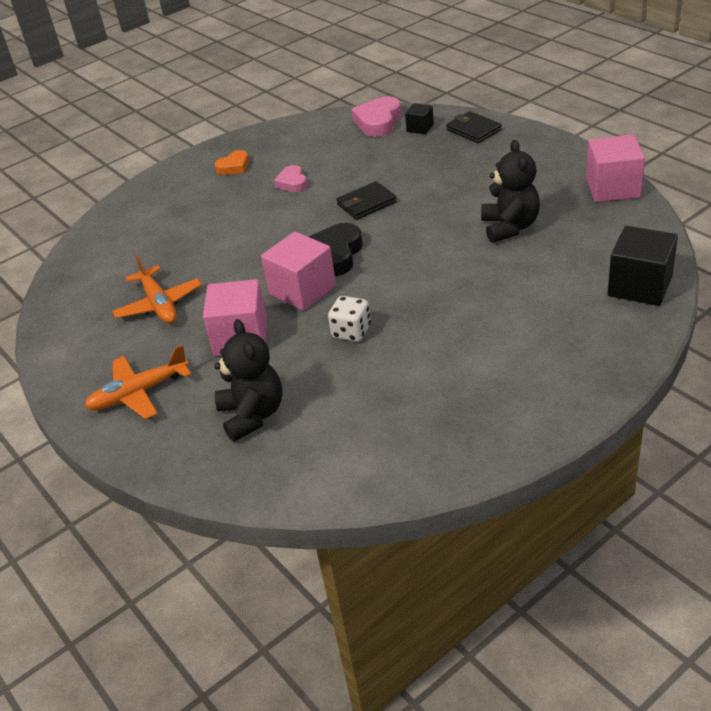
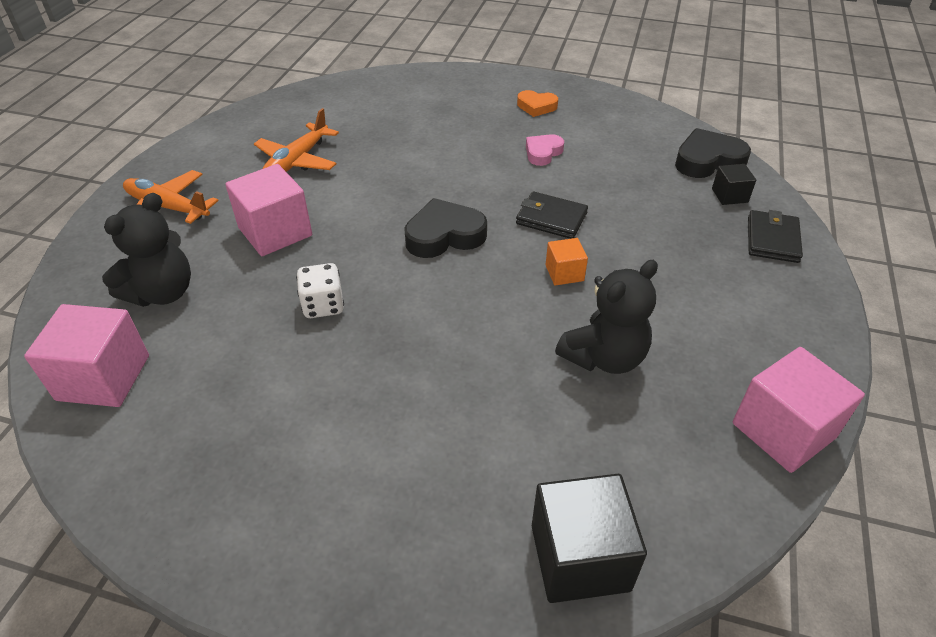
camera: 50 degrees right, 5 degrees up
(302, 290) = (371, 239): pink cube -> pink cube (103, 377)
(378, 122) = (708, 161): pink heart -> black heart
(424, 217) = (564, 273): none -> orange cube

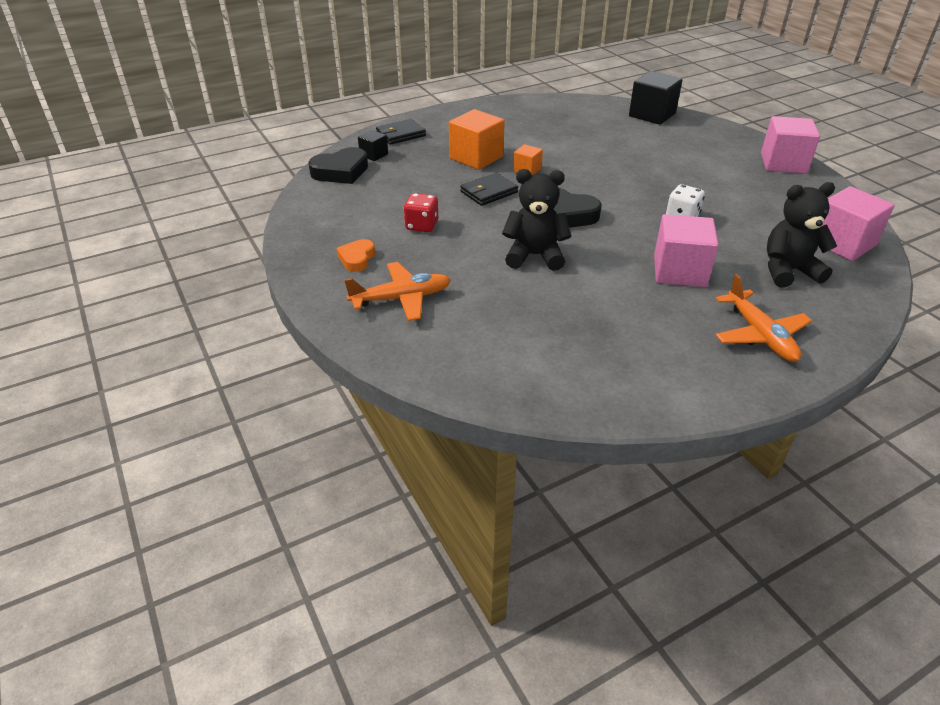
camera: 135 degrees left, 5 degrees down
(297, 161) = (613, 319): orange plane -> orange plane (401, 298)
(536, 106) = (357, 258): orange heart -> orange heart turned 135 degrees counterclockwise
(543, 153) = (422, 226): pink heart -> red dice
(551, 218) = (489, 192): black wallet -> black wallet turned 75 degrees clockwise
(604, 357) = (561, 141): black teddy bear -> black teddy bear (534, 256)
(641, 257) = (476, 157): none -> orange cube
(708, 161) = (341, 172): black heart -> black heart turned 60 degrees counterclockwise
(783, 430) = (530, 103): pink cube -> pink cube (783, 163)

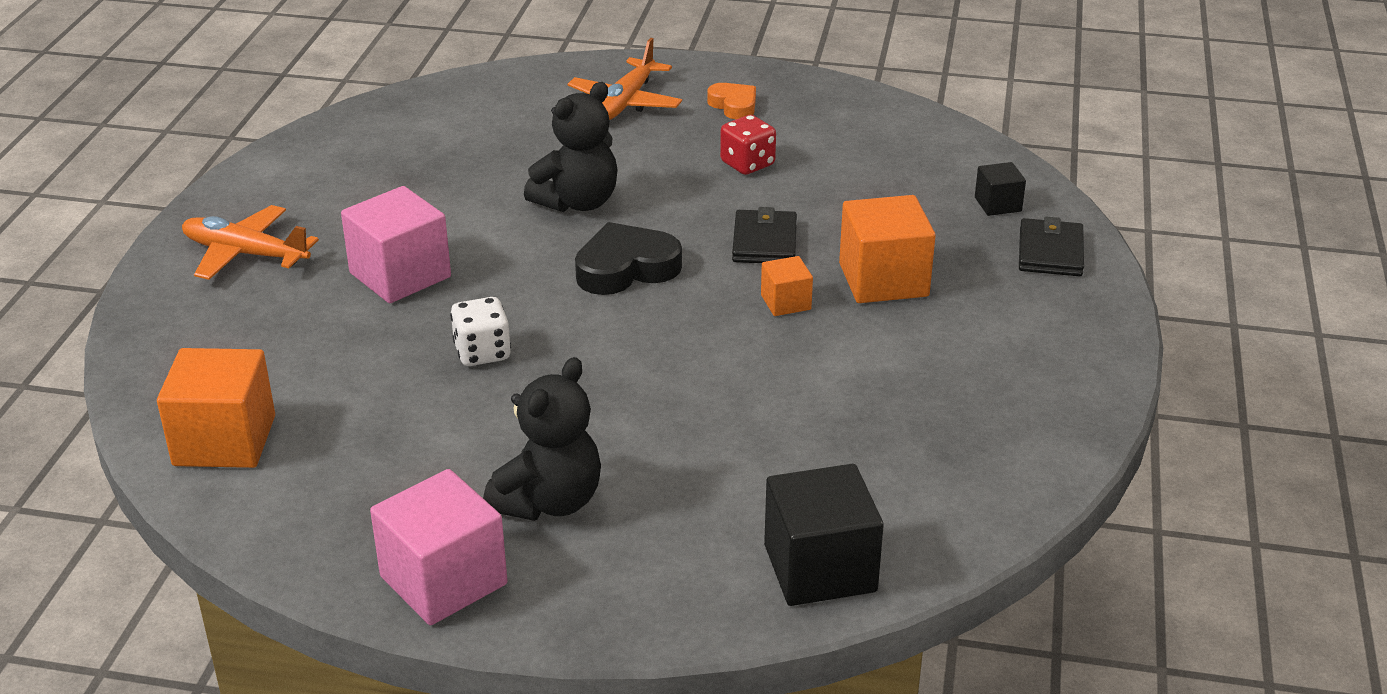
camera: 130 degrees right, 5 degrees down
(341, 172) = (970, 164): black heart -> none
(788, 271) = (270, 350): black teddy bear -> black teddy bear (549, 501)
(842, 243) = (224, 440): pink cube -> orange cube

